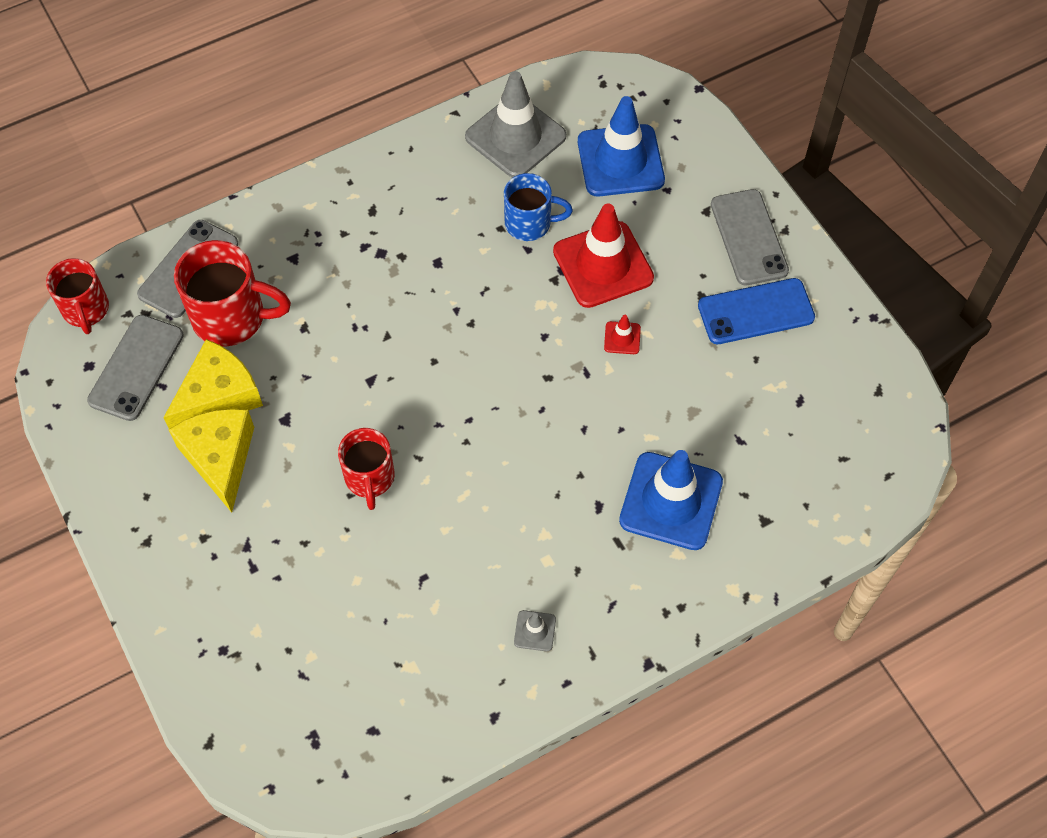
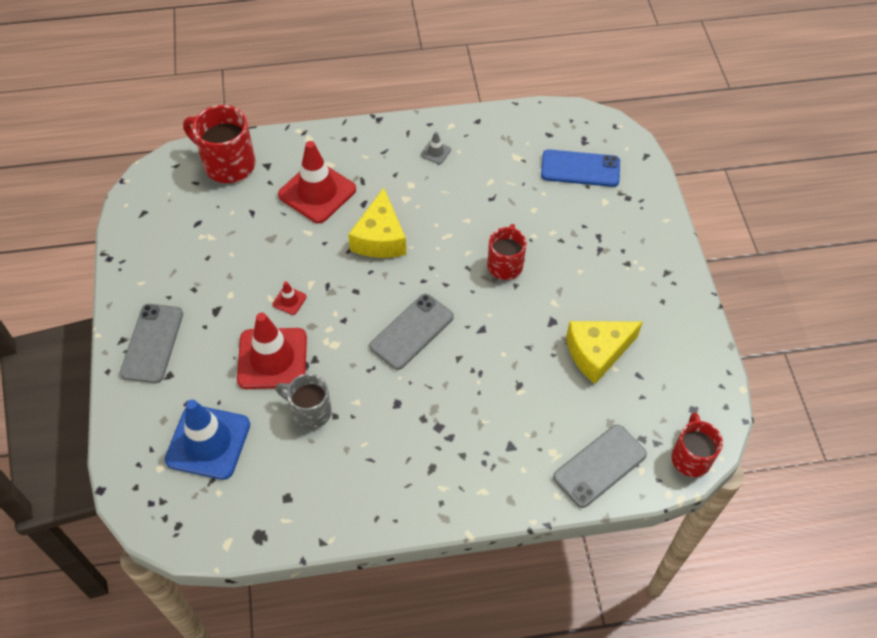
camera: 160 degrees left, 5 degrees down
(136, 368) = (656, 395): grey phone -> grey phone (412, 331)
(220, 458) = (605, 309): yellow cheese -> yellow cheese (380, 238)
(232, 318) = (573, 411): red mug -> red mug (227, 164)
(515, 137) = (281, 497): grey traffic cone -> none
(530, 223) = (310, 411): blue mug -> grey mug
(671, 501) = (317, 192): blue traffic cone -> red traffic cone
(756, 311) = (185, 288): blue phone -> blue phone (580, 169)

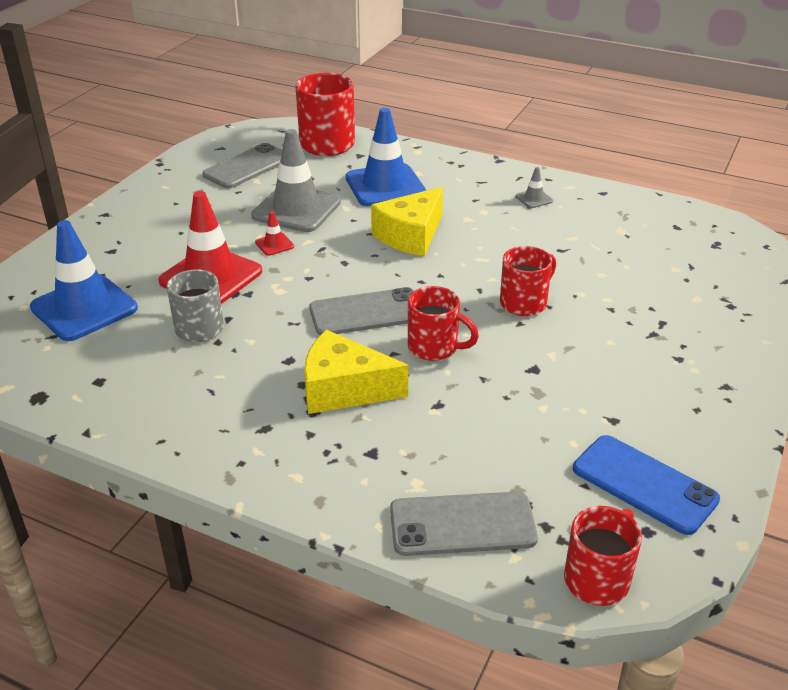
camera: 35 degrees right, 20 degrees down
(152, 343) = (125, 225): grey phone -> grey phone (247, 167)
(272, 254) = (296, 209): none -> grey traffic cone
(317, 192) = (385, 186): red traffic cone -> blue traffic cone
(480, 338) = (434, 348): none -> red mug
(580, 169) = (690, 263): blue phone -> blue phone (644, 484)
(597, 353) = (563, 418): yellow cheese -> yellow cheese (344, 389)

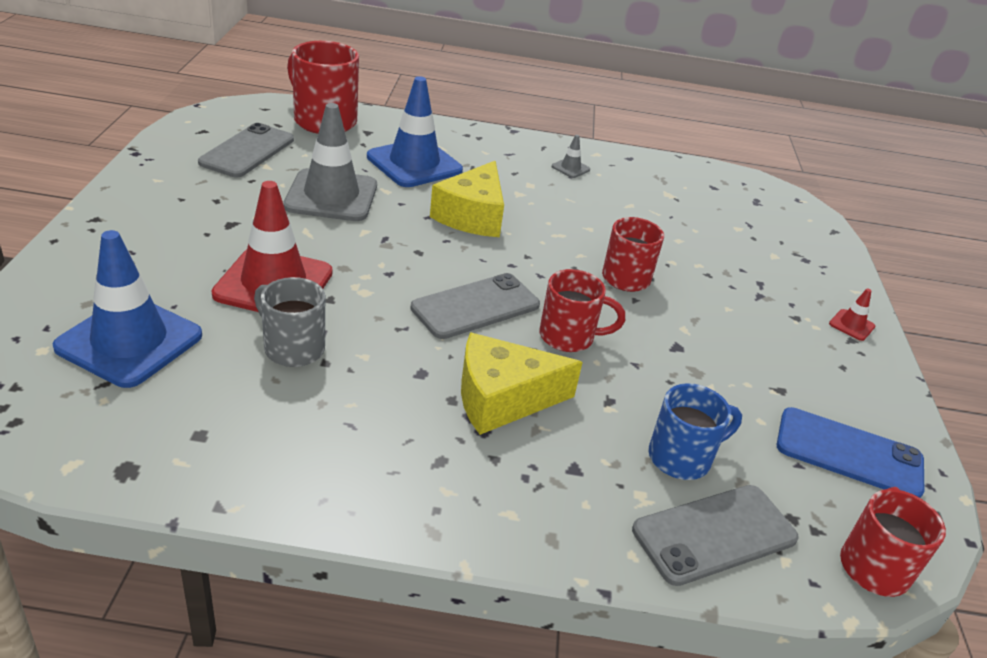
camera: 25 degrees left, 0 degrees up
(274, 244) = (329, 238): red traffic cone -> red traffic cone (851, 325)
(473, 460) = (681, 458): none -> blue mug

